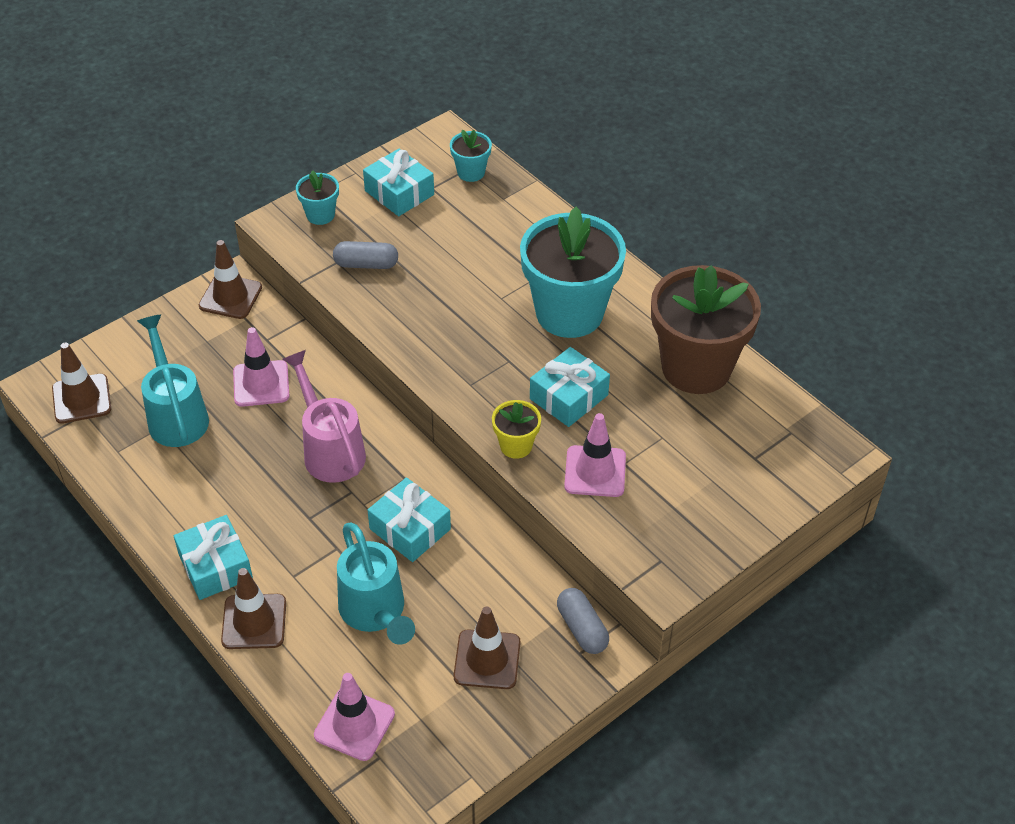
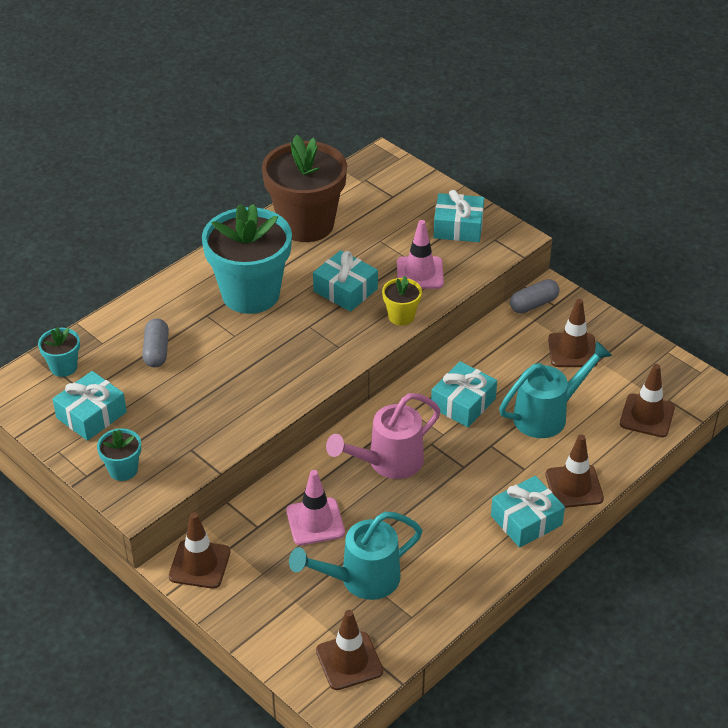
camera: 95 degrees left, 5 degrees down
(354, 724) = (647, 416): pink traffic cone -> brown traffic cone
(366, 264) = (194, 428): grey capsule -> grey capsule (156, 351)
(687, 522) = (458, 227): none -> turquoise gift

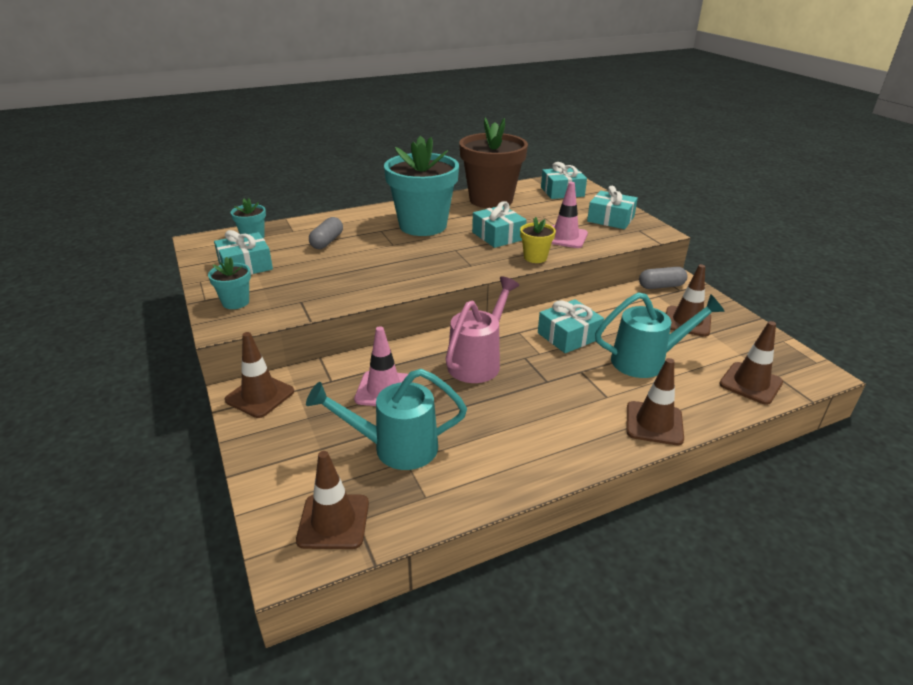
camera: 20 degrees right, 10 degrees down
(388, 462) = (478, 362): pink watering can -> pink watering can turned 135 degrees clockwise
(526, 520) = (591, 440): turquoise gift -> turquoise gift (562, 192)

